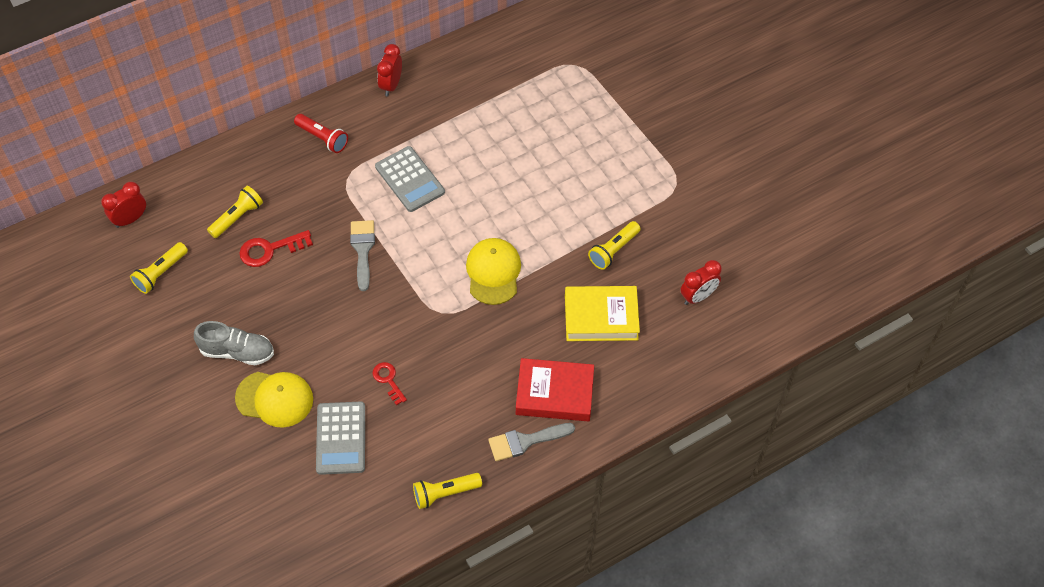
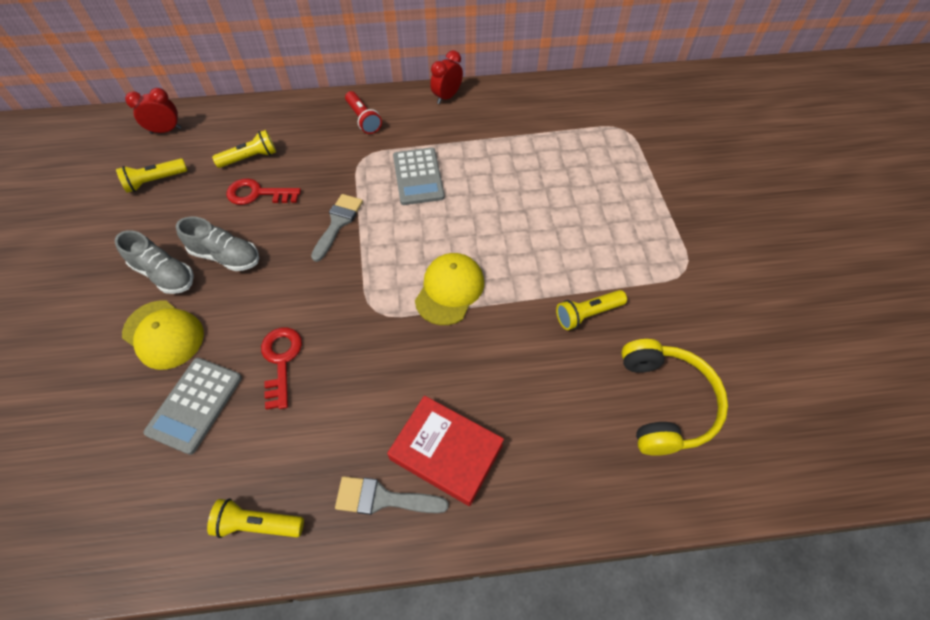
camera: 25 degrees right, 0 degrees up
(281, 316) = (226, 256): none -> grey shoe
(388, 380) = (281, 361): red key -> red key, size x1.54
(601, 317) = (541, 382): yellow book -> none
(698, 296) = (665, 403): red clock -> yellow headphones

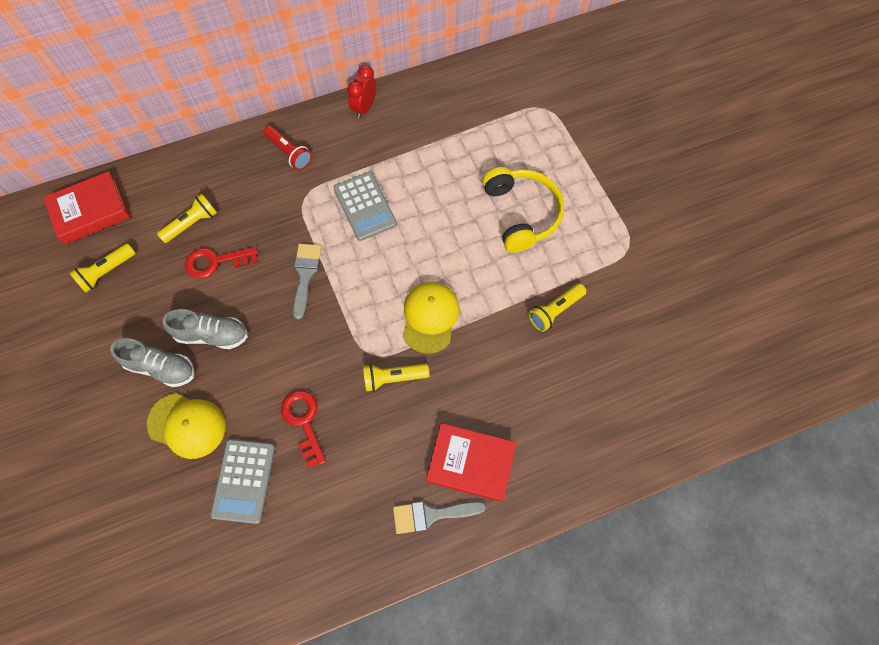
camera: 15 degrees left, 10 degrees up
(166, 130) = (91, 211): red clock -> red book
(258, 524) = (338, 562): yellow flashlight -> yellow flashlight (393, 378)
(665, 403) = (635, 374): yellow headphones -> yellow headphones (521, 213)

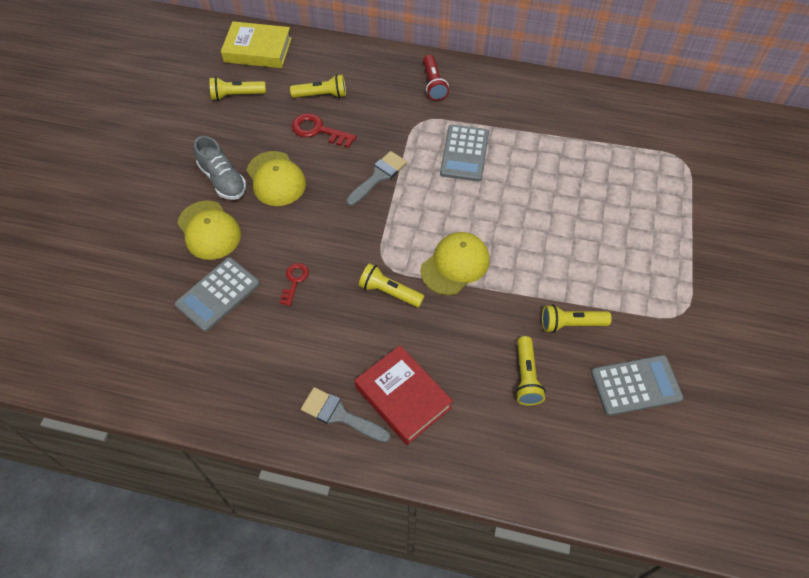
camera: 35 degrees right, 10 degrees down
(91, 211) = (258, 50): red book -> yellow book
(212, 335) = (276, 179): grey shoe -> yellow cap
(304, 422) = (294, 281): red key -> red key, size x0.65
(364, 107) = (520, 82): red clock -> none
(521, 213) = (598, 230): yellow headphones -> none
(552, 379) = (526, 377): none -> yellow flashlight
(634, 331) = (635, 385): none -> grey calculator

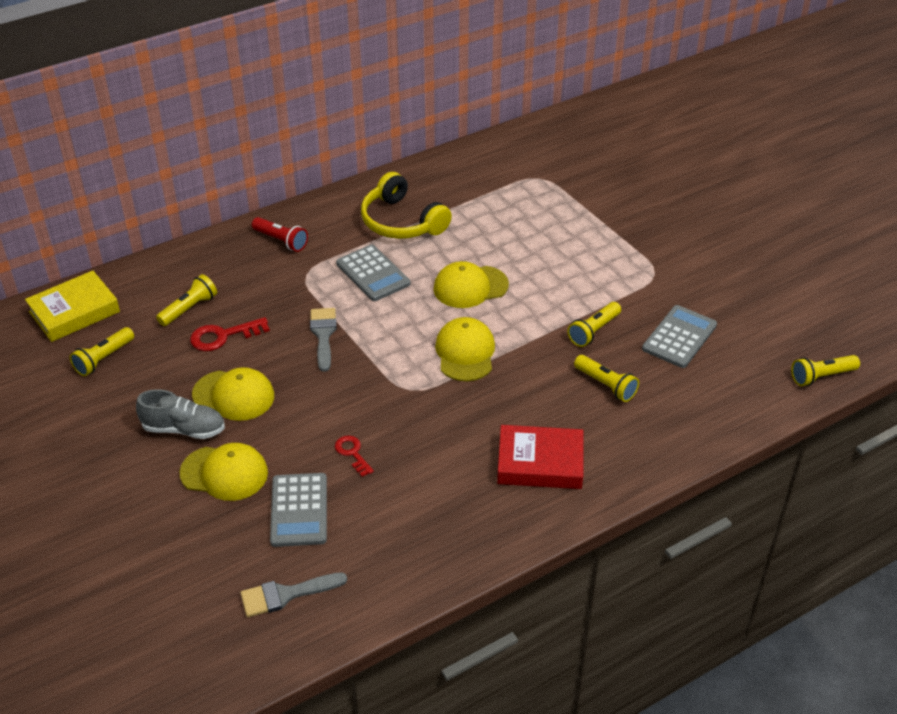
camera: 45 degrees left, 15 degrees down
(340, 415) = (510, 510): grey brush -> grey brush (286, 595)
(389, 292) = (439, 405): yellow flashlight -> yellow flashlight (821, 376)
(520, 215) = (470, 287): none -> yellow cap
(532, 126) = (401, 222): none -> yellow headphones

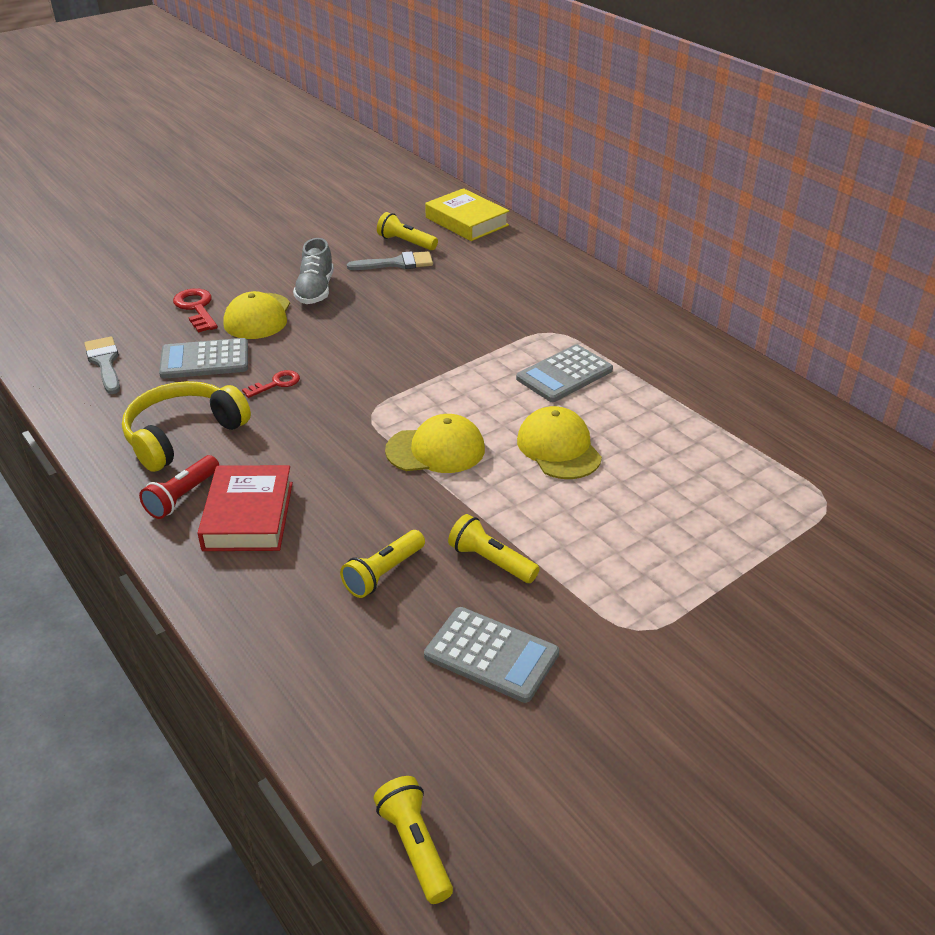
camera: 85 degrees right, 5 degrees down
(189, 308) = (481, 273): yellow flashlight -> none
(223, 336) = (444, 295): red key -> red key (196, 308)
(234, 395) = (360, 310): yellow cap -> none
(281, 241) = (604, 311): red flashlight -> red flashlight (182, 497)
(323, 335) = (453, 351): grey brush -> grey brush (397, 263)
(401, 222) = (671, 388): yellow headphones -> yellow headphones (183, 435)

